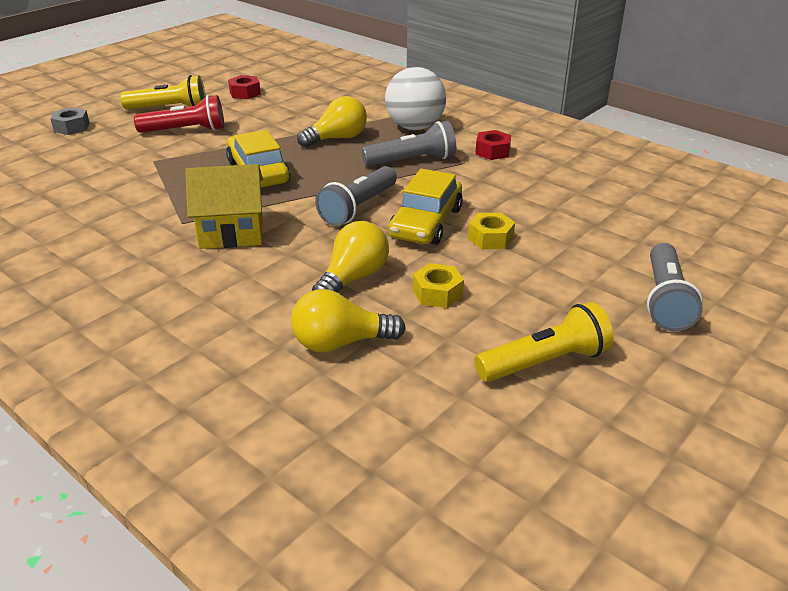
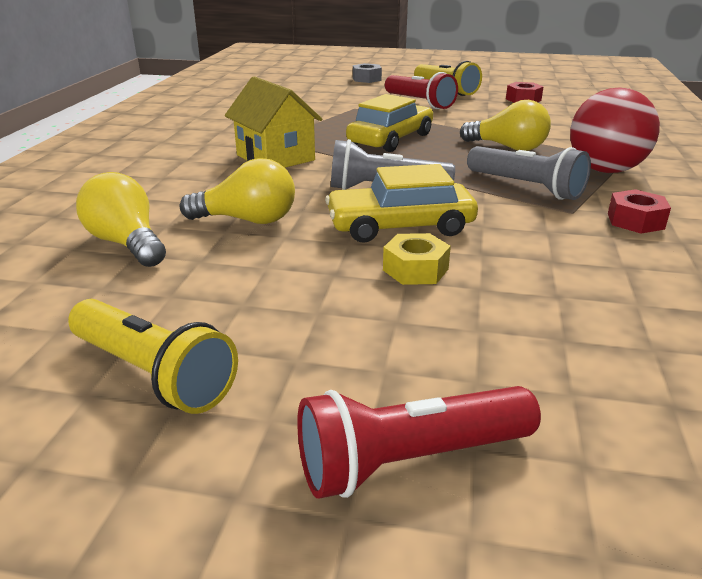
camera: 60 degrees right, 5 degrees down
(415, 127) = (605, 170): white ball -> red ball
(437, 293) = (257, 267): yellow nut -> none
(665, 300) = (410, 460): grey flashlight -> red flashlight

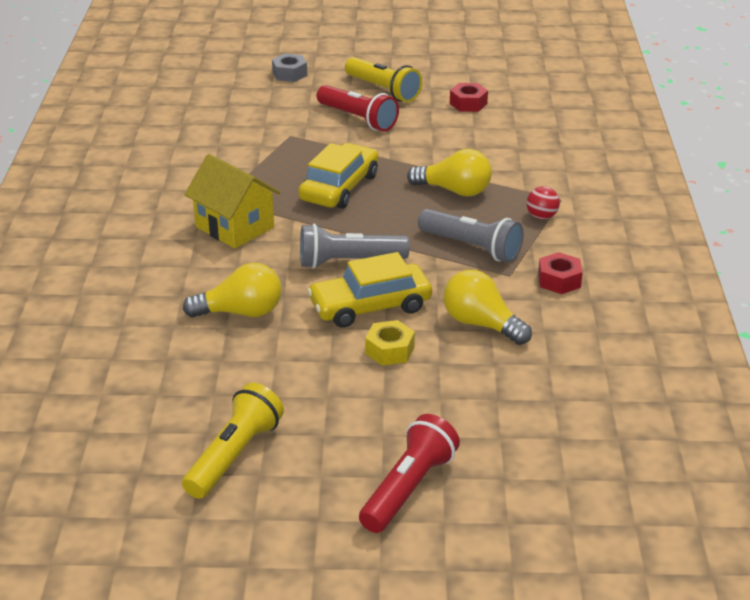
camera: 10 degrees left, 5 degrees up
(127, 244) = (152, 349): yellow light bulb -> yellow light bulb (481, 324)
(153, 374) = (234, 455): yellow flashlight -> yellow flashlight turned 90 degrees counterclockwise
(410, 460) = (408, 488): red flashlight -> red flashlight turned 150 degrees clockwise
(605, 170) = (541, 216): red ball -> red ball, size x0.45

